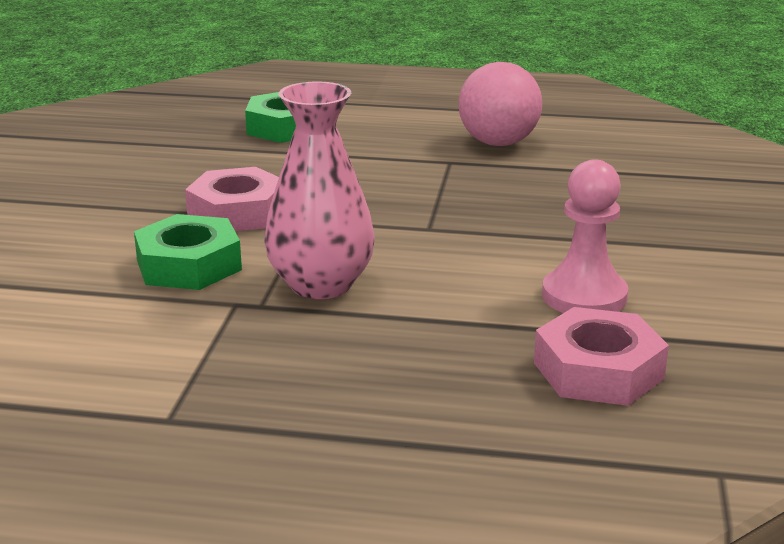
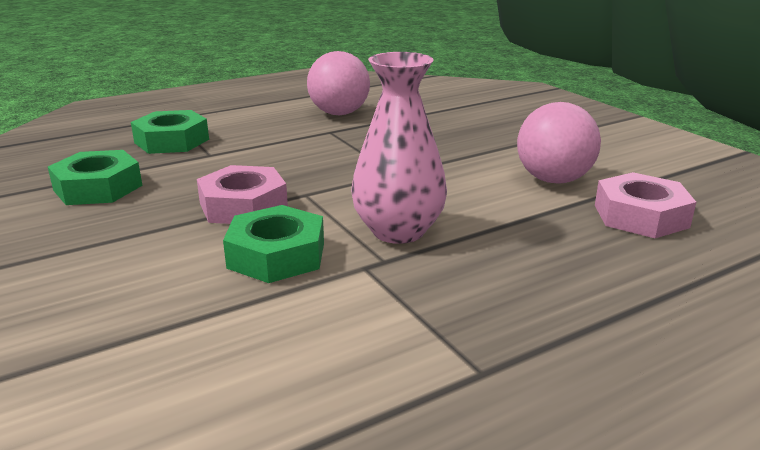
camera: 40 degrees left, 0 degrees up
(159, 156) = (98, 188): none -> green nut
(584, 296) = (553, 180): pink pawn -> pink ball

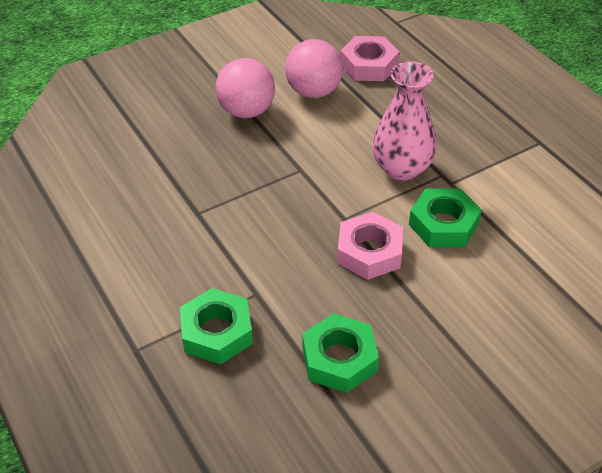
camera: 90 degrees left, 20 degrees up
(339, 113) = (143, 209): pink ball -> pink ball (246, 111)

